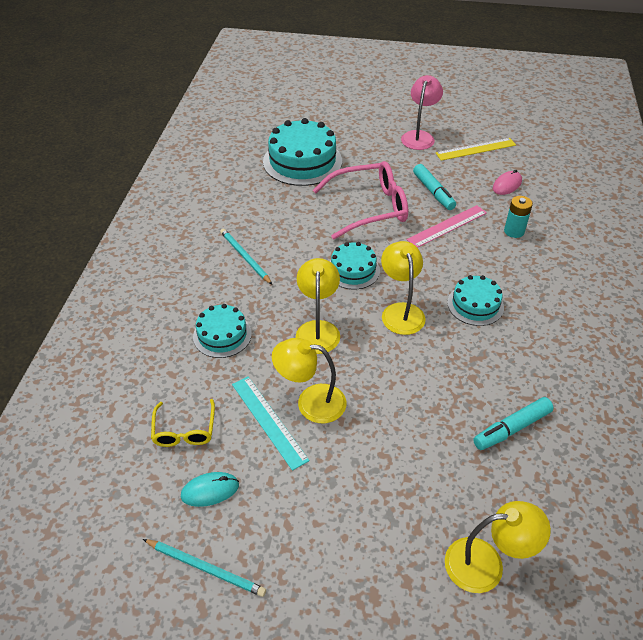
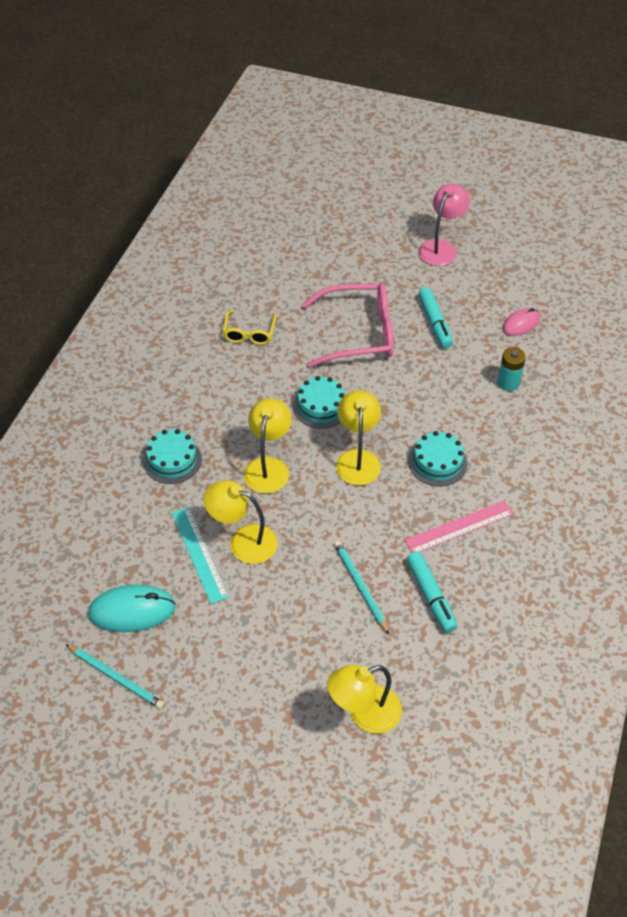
camera: 10 degrees right, 5 degrees up
(184, 430) = (119, 551): yellow glasses -> yellow glasses (249, 333)
(210, 490) = (132, 611): turquoise mouse -> turquoise mouse, size x1.60
(245, 257) = (212, 376): turquoise pencil -> turquoise pencil (360, 586)
(302, 161) = (300, 265): turquoise cake -> none
(447, 226) = (437, 367): pink ruler -> pink ruler (459, 527)
(476, 149) = (501, 273): yellow ruler -> none
(486, 564) = (364, 714): yellow lamp -> yellow lamp turned 150 degrees clockwise
(512, 428) = (430, 596): turquoise marker -> turquoise marker turned 90 degrees counterclockwise

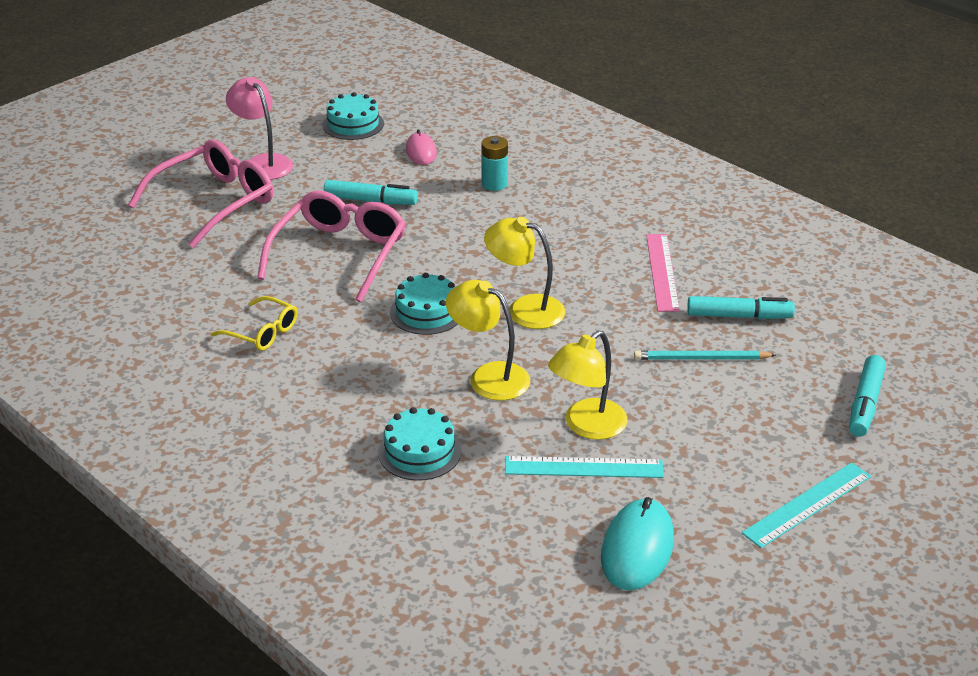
camera: 65 degrees left, 15 degrees down
(116, 677) = (731, 588): turquoise pencil -> none
(223, 702) = (807, 504): none -> turquoise ruler
(364, 714) = (865, 403): yellow lamp -> turquoise marker
(375, 246) = (214, 203): none -> pink glasses
(437, 462) = (568, 259): turquoise cake -> turquoise cake (353, 124)

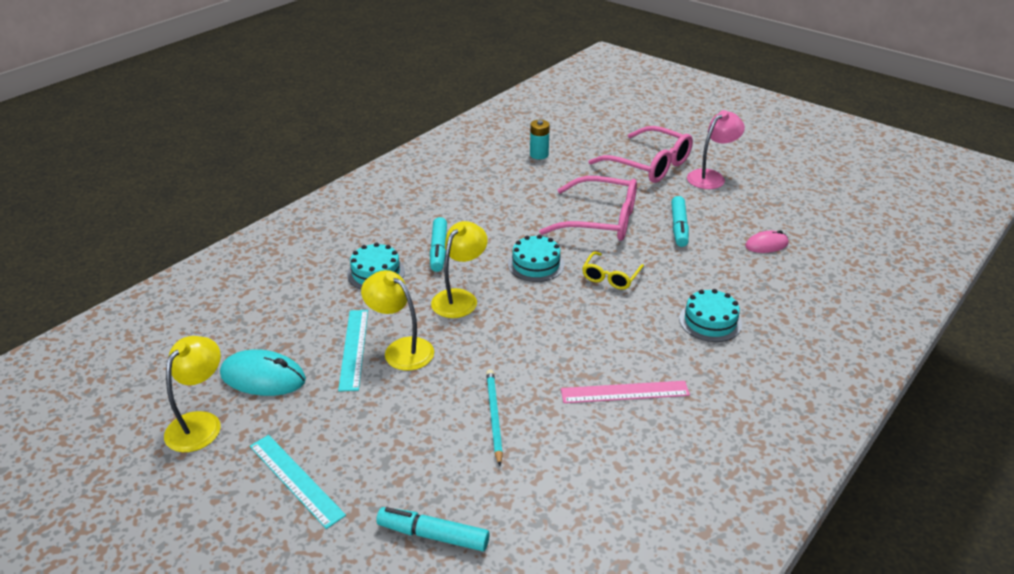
camera: 85 degrees right, 0 degrees up
(262, 332) = (500, 200): yellow glasses -> yellow glasses (611, 276)
(353, 124) = (791, 209): turquoise cake -> turquoise cake (710, 321)
(494, 184) = (733, 286): turquoise battery -> turquoise battery (539, 155)
(525, 309) = (549, 312): yellow lamp -> yellow lamp (200, 423)
(738, 316) = (564, 444): turquoise marker -> turquoise marker (438, 250)

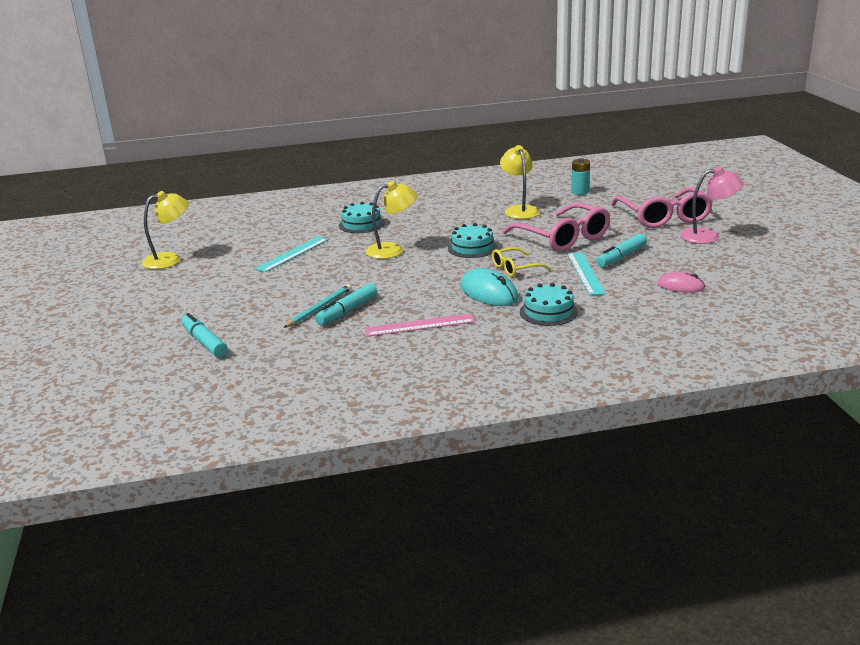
camera: 40 degrees right, 10 degrees down
(263, 377) = (227, 251): turquoise mouse -> turquoise mouse (488, 293)
(296, 479) = (177, 296): turquoise ruler -> turquoise ruler (585, 273)
(401, 349) = (318, 262): yellow lamp -> yellow lamp (519, 210)
(438, 250) = (419, 224): turquoise marker -> turquoise marker (347, 311)
(624, 392) = (420, 325): pink ruler -> pink ruler turned 45 degrees counterclockwise

